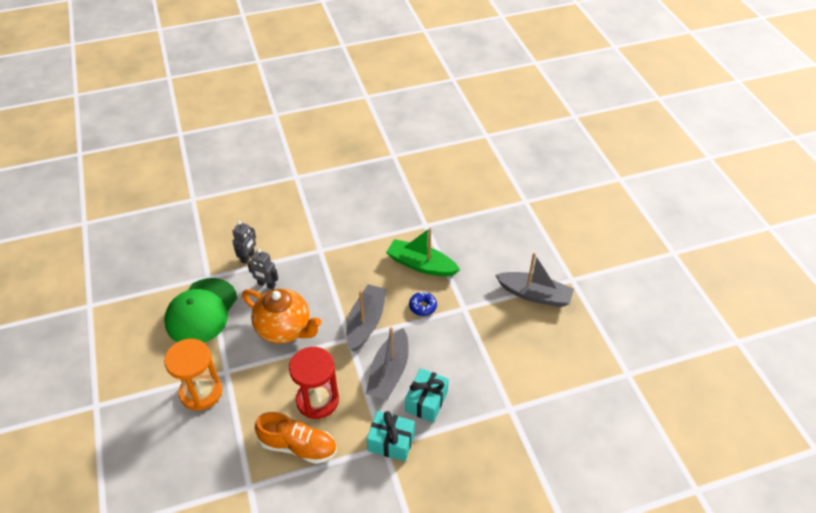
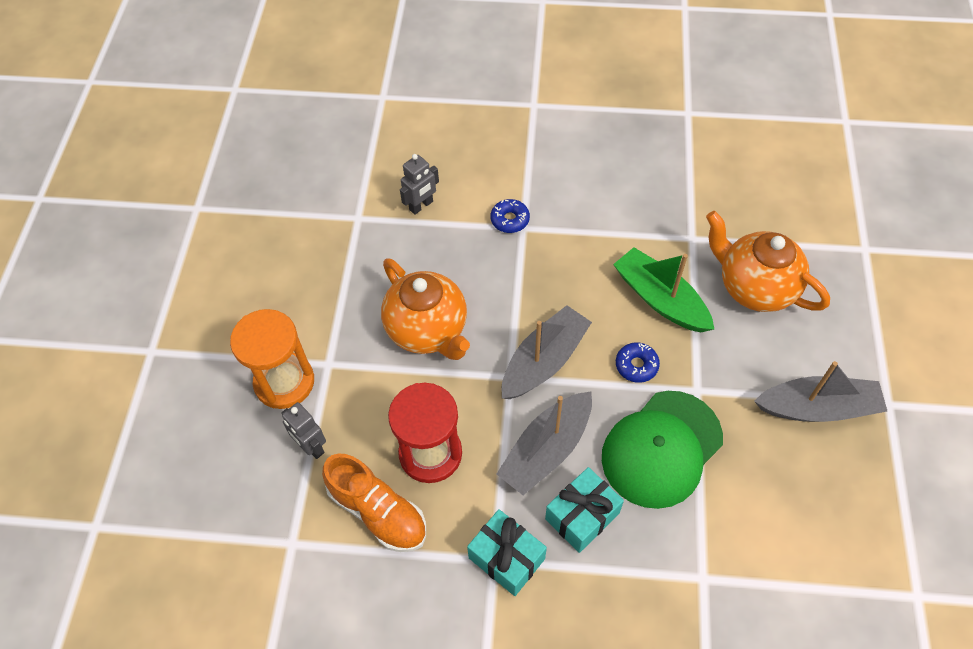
camera: 25 degrees right, 10 degrees up
(201, 311) = (330, 265): green cap -> green cap (661, 449)
(266, 285) = (430, 255): grey robot -> grey robot (311, 446)
(309, 248) = (510, 220): none -> blue donut
(472, 241) = (754, 287): none -> orange teapot
(534, 295) = (817, 408): grey boat -> grey boat turned 45 degrees counterclockwise

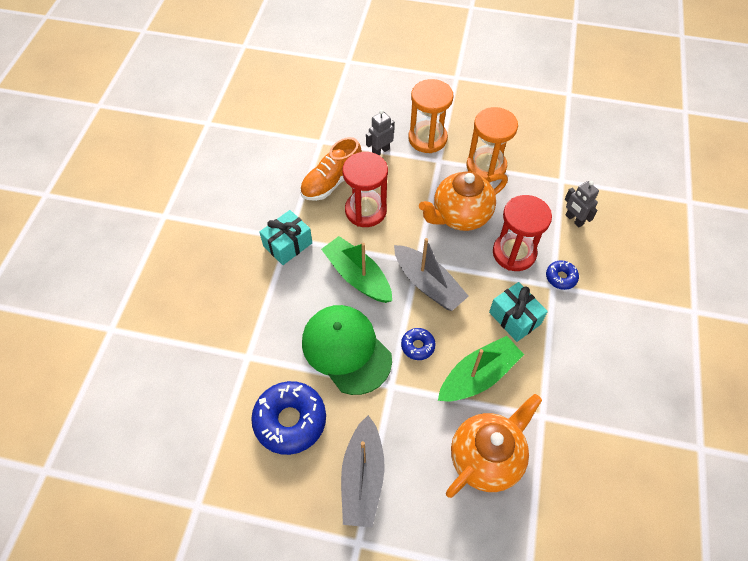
camera: 95 degrees right, 0 degrees up
(337, 303) = (486, 166): none -> orange hourglass
(481, 267) = (514, 253): none -> red hourglass
(546, 450) = (357, 276): grey boat -> green boat
(582, 516) = (306, 290): turquoise gift -> turquoise gift (514, 318)
(775, 502) = (290, 420): none -> blue donut

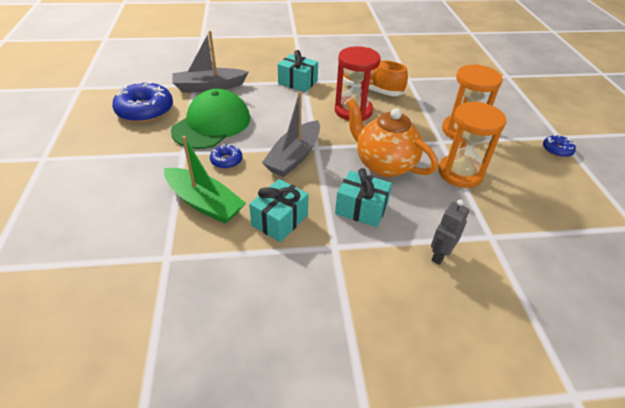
camera: 70 degrees right, 15 degrees down
(357, 276) = (284, 118): green boat -> none
(362, 478) = (98, 151): grey boat -> grey boat (209, 87)
(380, 151) = (423, 108): grey robot -> none
(486, 457) = (117, 221): orange teapot -> none
(514, 253) = (361, 209): red hourglass -> turquoise gift
(561, 277) = (349, 252): blue donut -> blue donut (557, 150)

